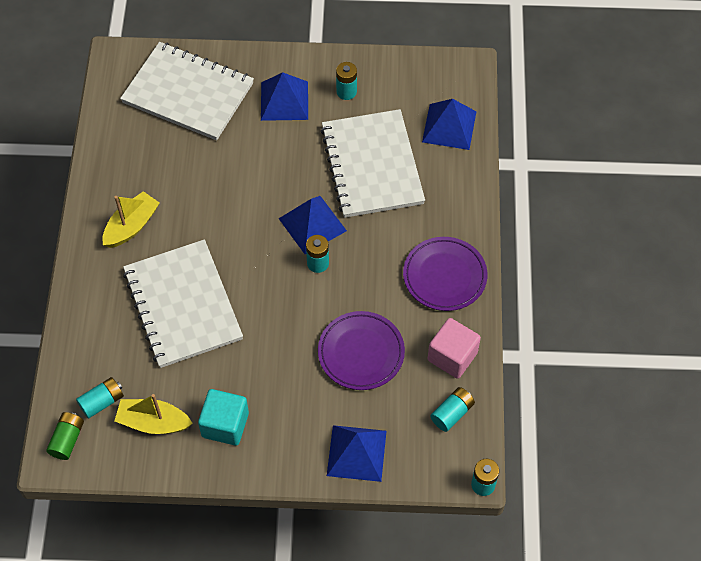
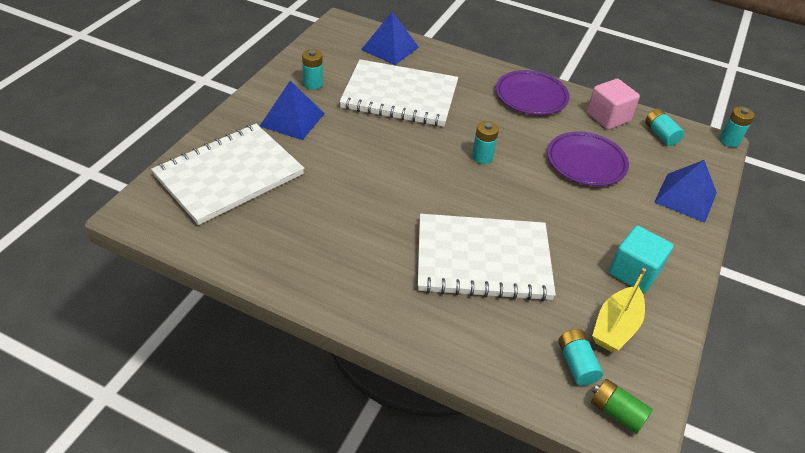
camera: 70 degrees left, 15 degrees down
(131, 226) = (363, 268): yellow boat -> none
(312, 224) = (439, 147): blue pyramid -> none

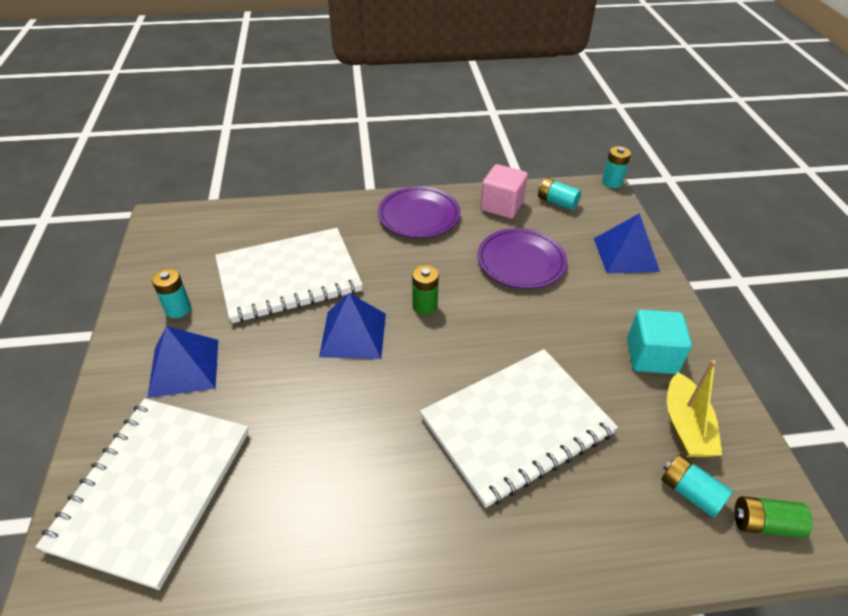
camera: 30 degrees left, 0 degrees up
(390, 48) = (237, 226): blue pyramid -> blue pyramid (353, 334)
(482, 157) = (424, 306): turquoise battery -> green battery

